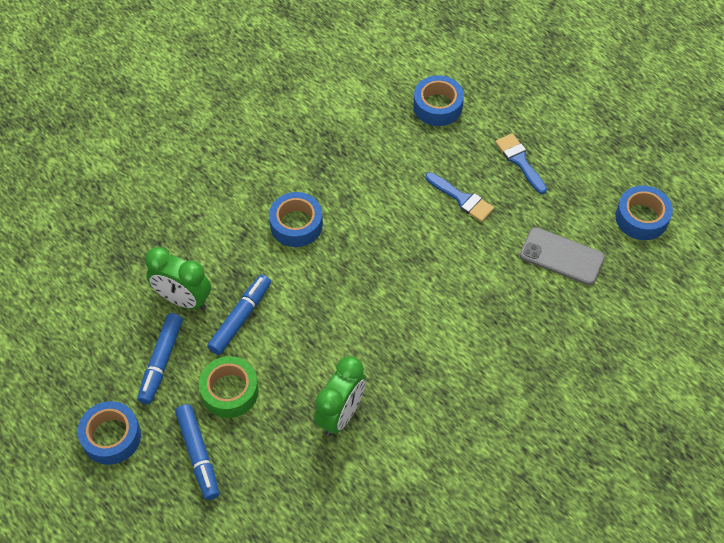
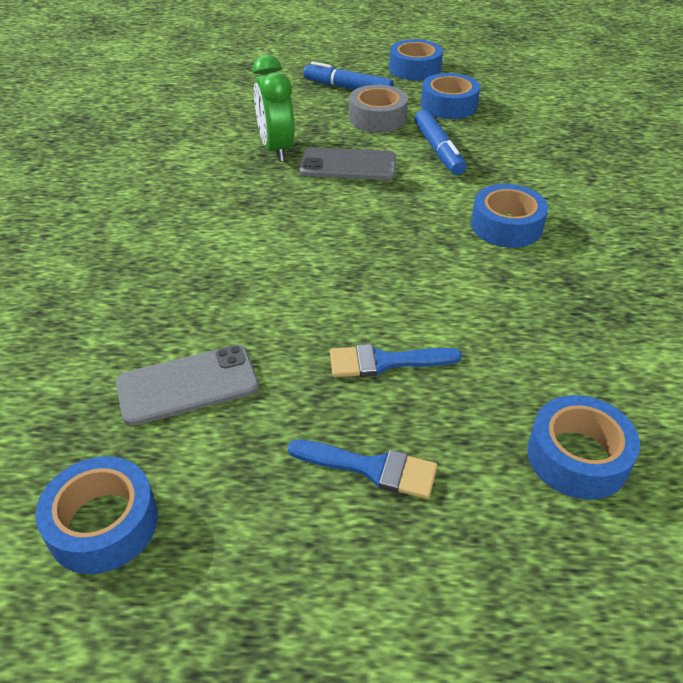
camera: 135 degrees right, 15 degrees down
(161, 361) = (449, 105): blue marker -> blue tape
(183, 299) = (497, 136): green clock -> none
(229, 391) = (377, 118): green tape -> grey tape
(315, 353) = (348, 165): none -> grey phone

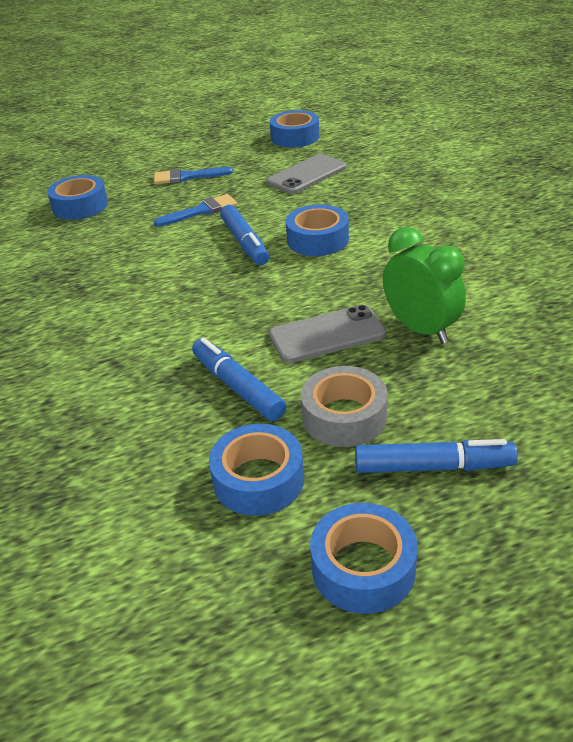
camera: 160 degrees right, 5 degrees down
(357, 282) = (245, 242): none -> blue marker
(506, 226) = (138, 318): blue tape -> blue tape (318, 240)

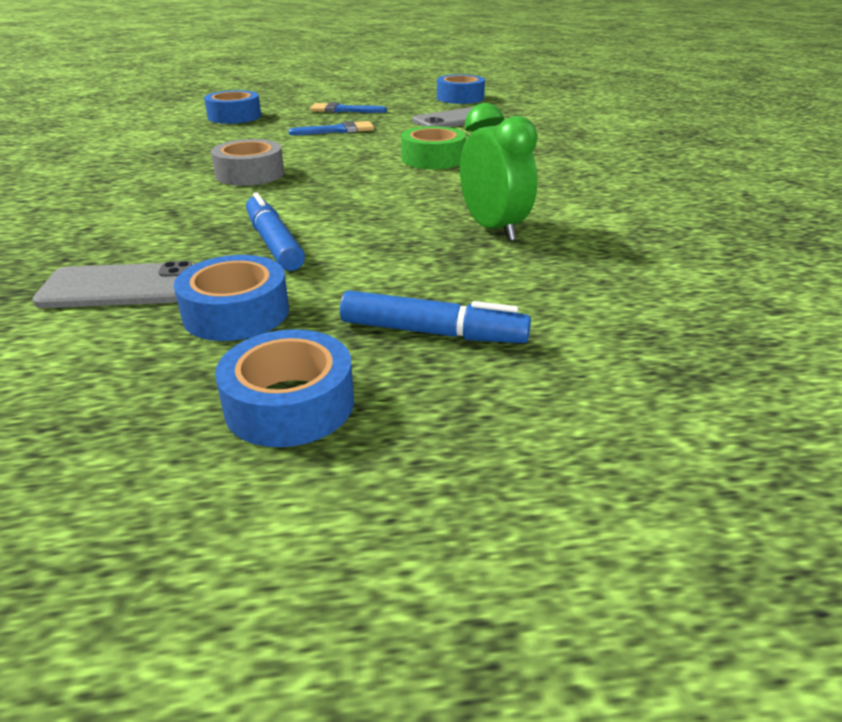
camera: 10 degrees right, 5 degrees down
(245, 242) = (362, 153): blue marker -> none
(318, 240) = (433, 159): blue tape -> green tape
(327, 334) = (393, 220): grey phone -> grey phone (120, 287)
(344, 417) = (364, 279): grey tape -> grey tape (250, 174)

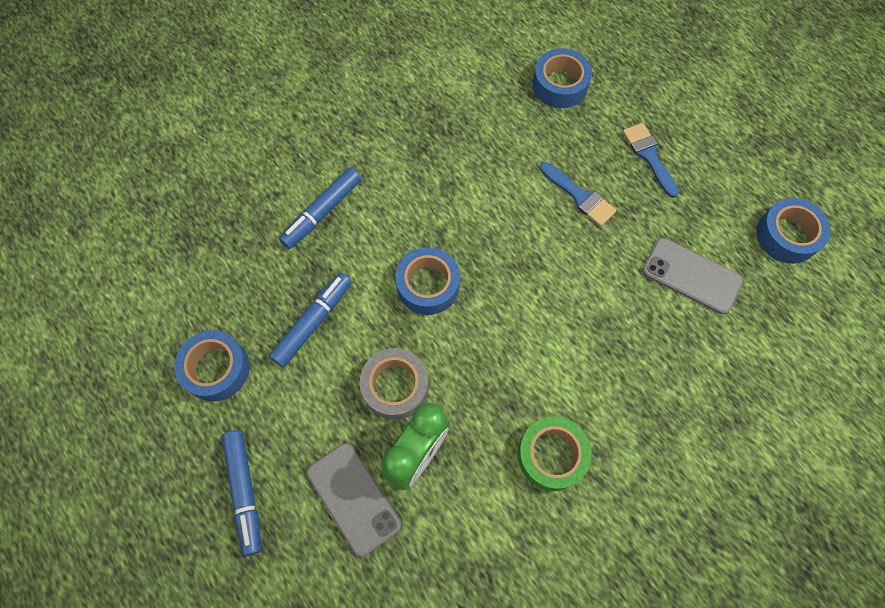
camera: 60 degrees right, 35 degrees up
(120, 287) = (214, 284): grey phone -> grey phone (354, 498)
(159, 211) = (322, 212): none -> blue marker
(250, 174) = (425, 211): grey tape -> grey tape (395, 387)
(290, 404) = (147, 459): blue tape -> blue tape (428, 285)
(433, 159) = (552, 324): green tape -> green tape (551, 455)

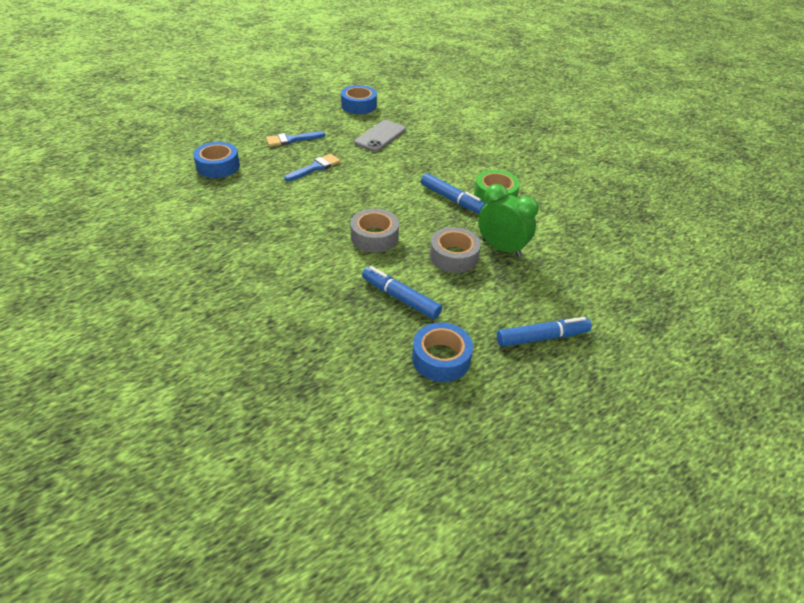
camera: 90 degrees left, 25 degrees down
(322, 212) = (297, 291): blue marker -> blue marker (451, 199)
(354, 498) = (536, 279): grey phone -> none
(428, 285) = (374, 237): blue tape -> grey tape

